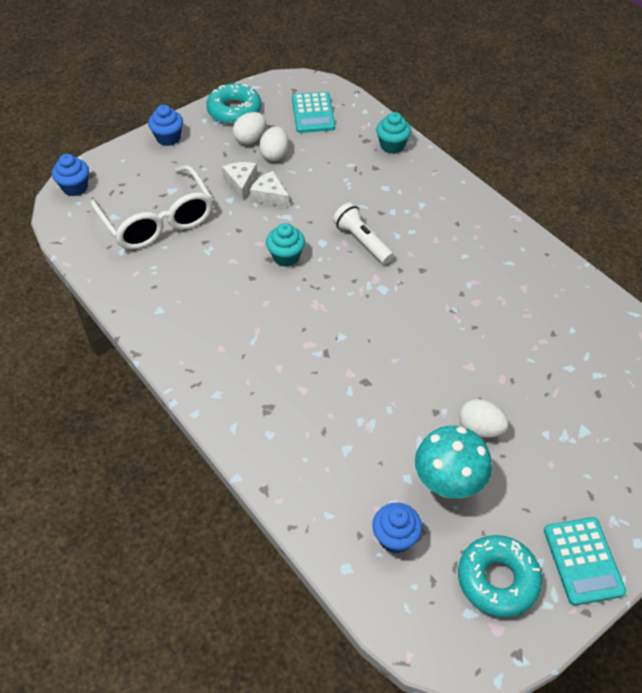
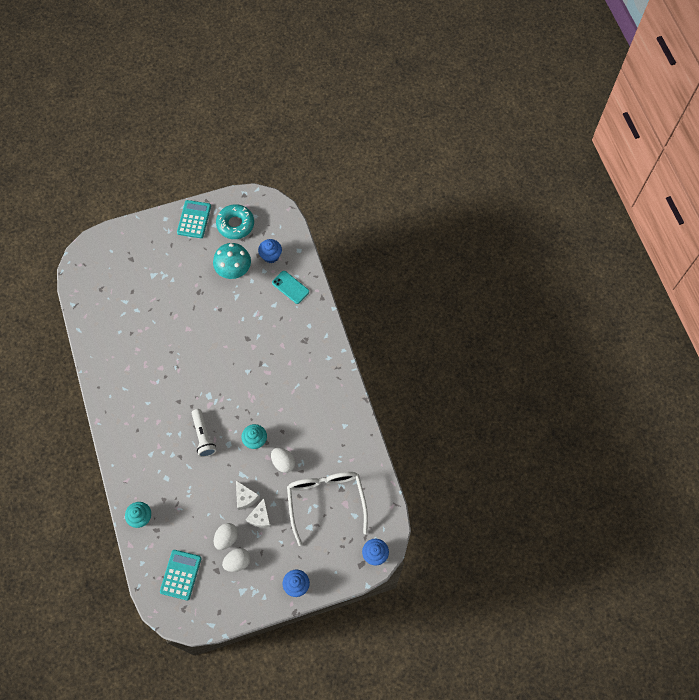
camera: 160 degrees left, 15 degrees up
(234, 110) = (238, 600): turquoise donut -> none
(331, 489) = (290, 287): none -> turquoise phone
(480, 428) = (202, 293): white egg -> white egg (283, 462)

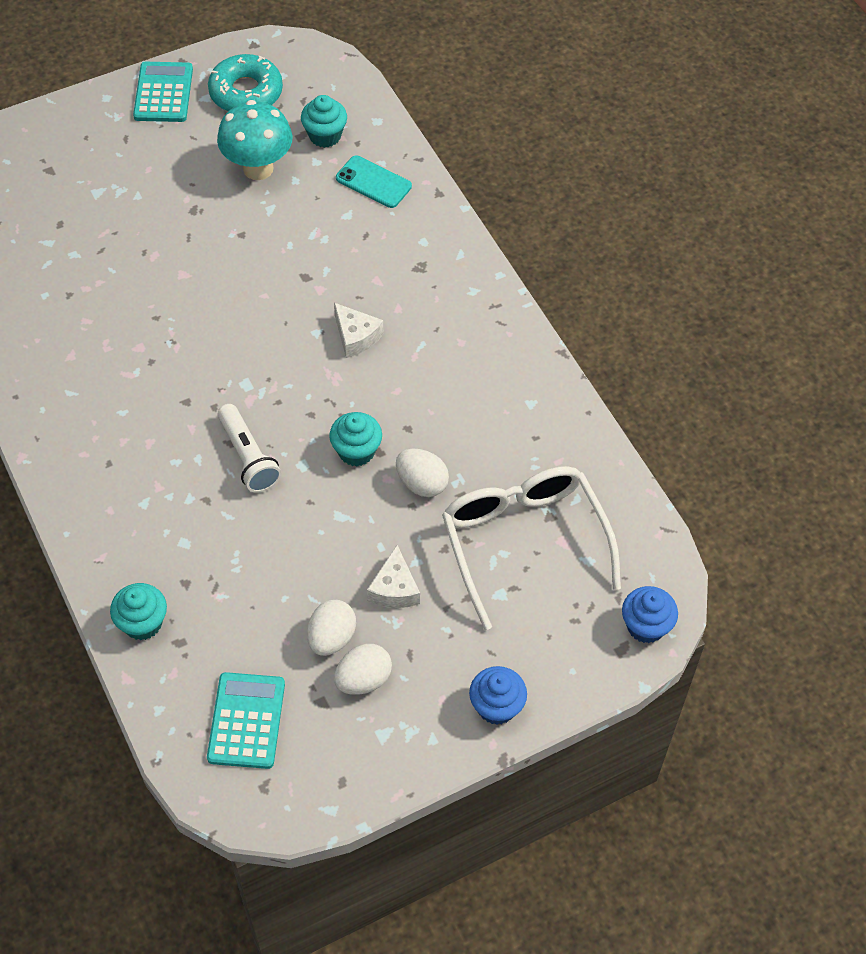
camera: 10 degrees left, 10 degrees down
(245, 497) = (356, 557): white cheese -> white cheese (356, 337)
(271, 256) = (325, 135): blue cupcake -> turquoise cupcake

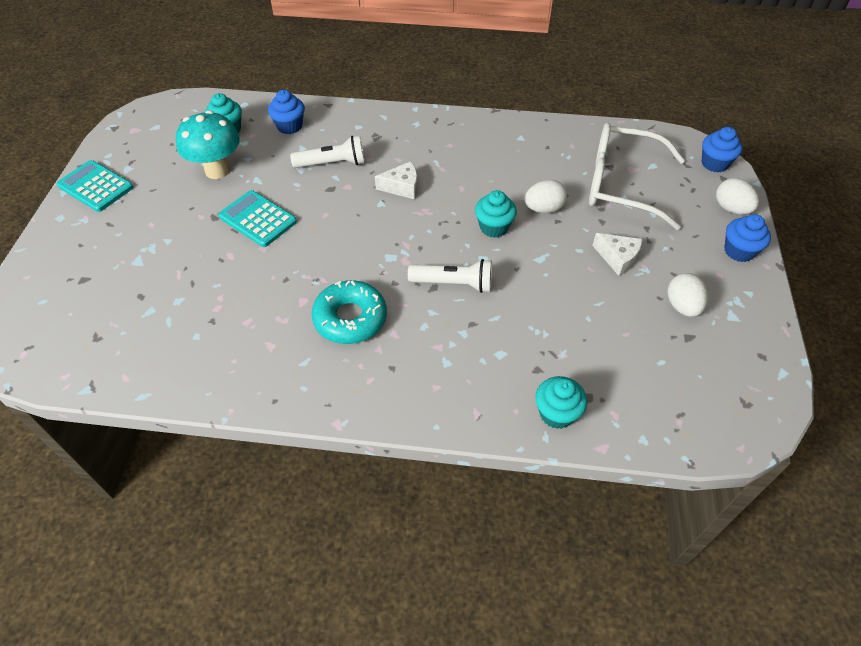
camera: 55 degrees left, 5 degrees down
(246, 92) = (148, 148): turquoise donut -> turquoise donut (350, 318)
(246, 721) = (682, 388): turquoise calculator -> turquoise calculator (258, 219)
(331, 638) = (638, 307): white egg -> white egg (731, 209)
(344, 255) = (332, 164): none -> white flashlight
(373, 182) = (289, 126): turquoise phone -> blue cupcake

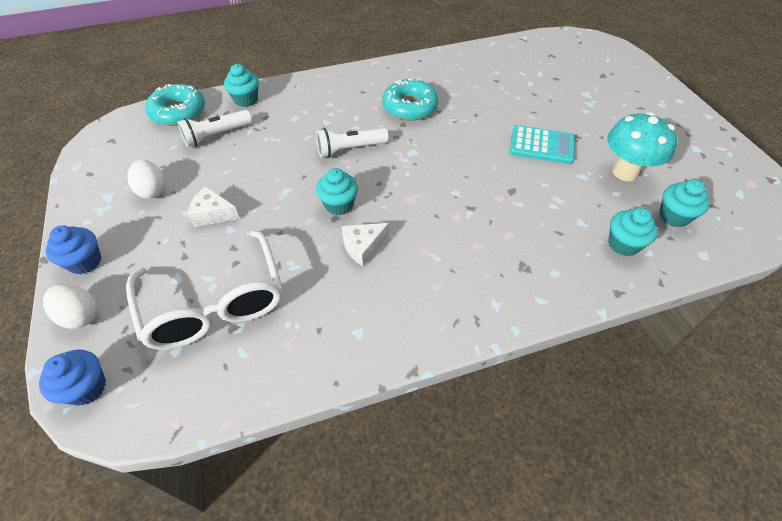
camera: 155 degrees right, 0 degrees up
(95, 187) = (694, 127): turquoise calculator -> none
(289, 126) = (623, 244): blue cupcake -> turquoise cupcake
(332, 164) = (535, 216): white flashlight -> white flashlight (216, 135)
(402, 187) = (449, 215): white cheese -> white cheese (363, 247)
(543, 209) = (297, 241): white egg -> none
(622, 185) = (215, 303): white glasses -> white glasses turned 75 degrees clockwise
(656, 425) = (178, 112): none -> turquoise donut

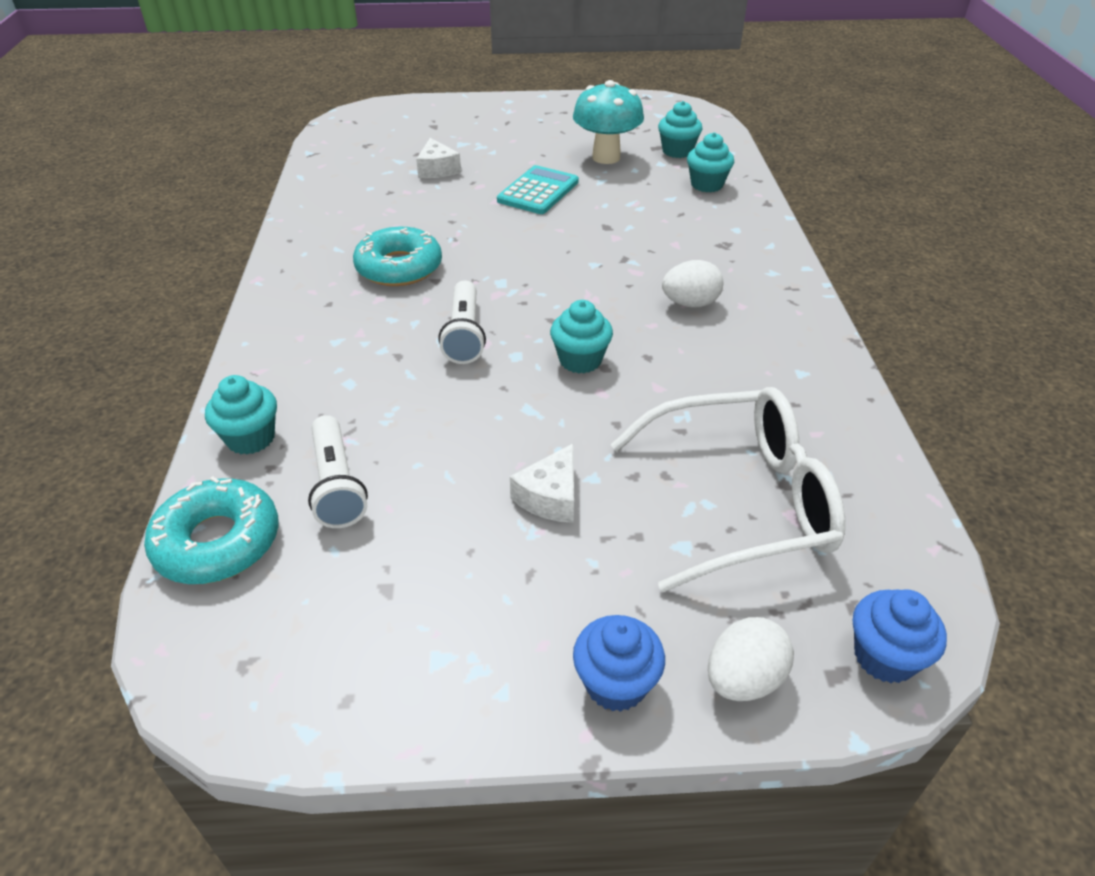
camera: 75 degrees left, 10 degrees down
(152, 190) = (454, 582): white egg -> white egg (690, 303)
(363, 247) = (666, 350): white cheese -> white cheese (437, 169)

